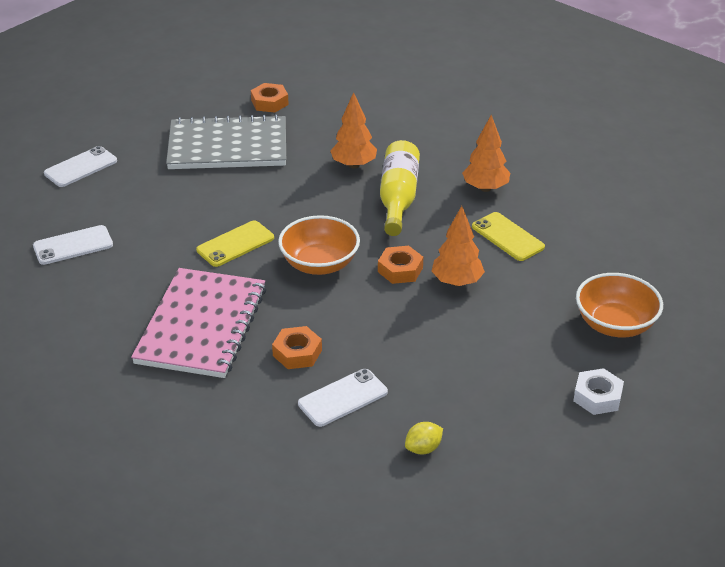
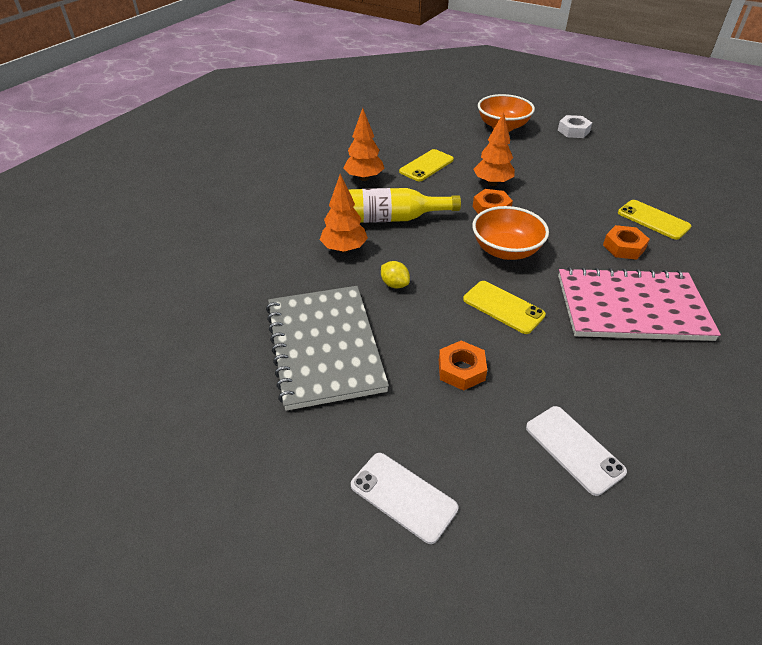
camera: 100 degrees left, 5 degrees up
(269, 102) = (221, 327): orange nut -> orange nut (461, 370)
(343, 398) = (653, 220): white phone -> yellow phone
(423, 448) = (670, 184): yellow lemon -> yellow lemon (394, 284)

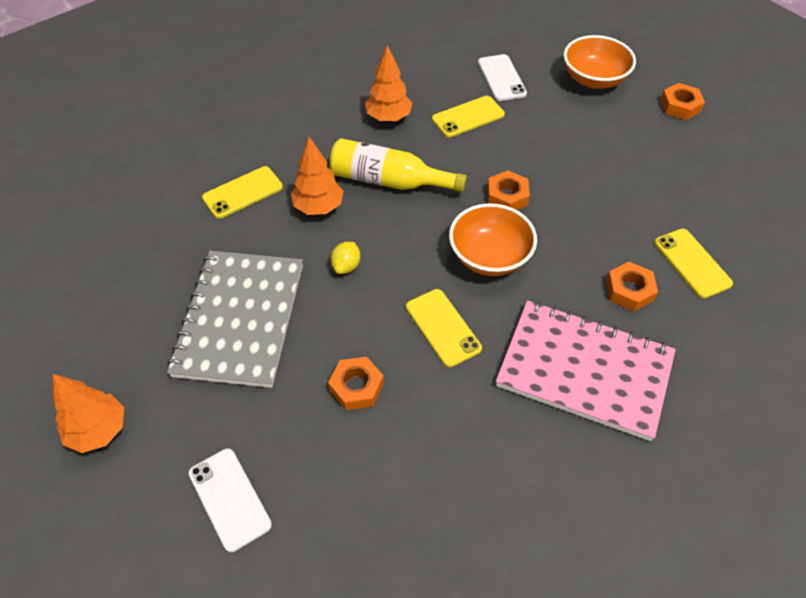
camera: 20 degrees right, 10 degrees up
(270, 253) = (243, 192): none -> yellow phone
(394, 284) = (346, 266): yellow lemon -> yellow lemon turned 45 degrees clockwise
(492, 183) = (530, 160): orange tree -> orange tree (98, 430)
(573, 131) = (680, 106): white nut -> orange nut
(574, 449) = (415, 509): white phone -> white phone (501, 78)

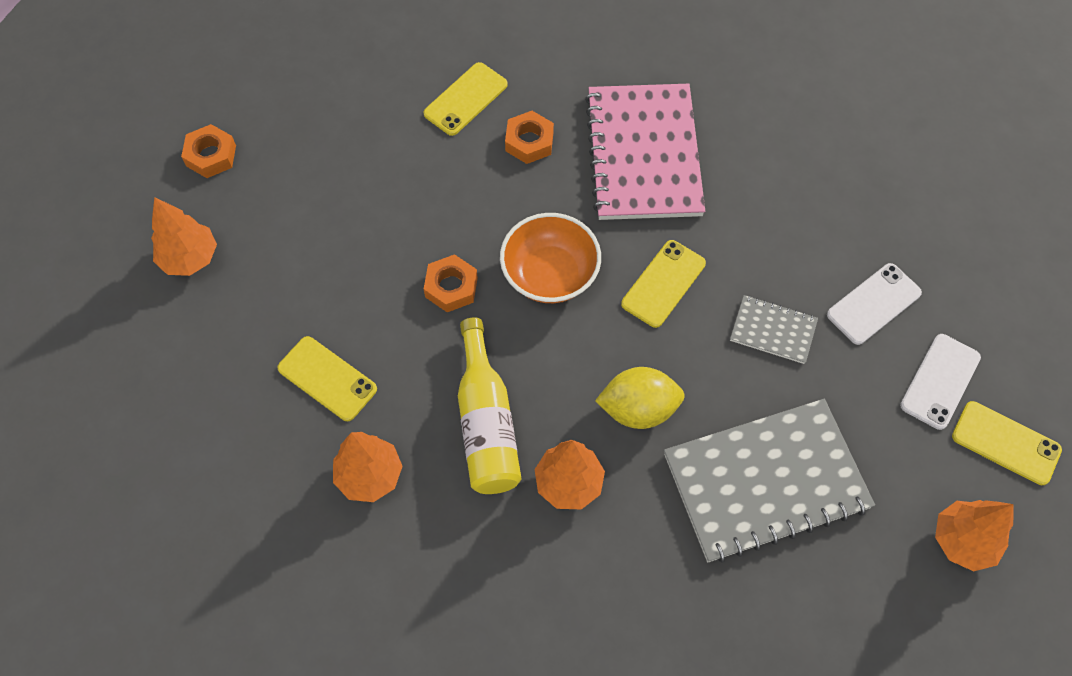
camera: 115 degrees left, 10 degrees up
(243, 192) = (591, 589): yellow phone -> yellow phone (1005, 443)
(346, 266) = (638, 409): yellow lemon -> yellow lemon, size x1.74
(356, 387) = (773, 330): orange nut -> grey notebook
(501, 78) = (228, 367): white phone -> white phone (873, 304)
(593, 79) = (190, 258): orange bowl -> orange tree

